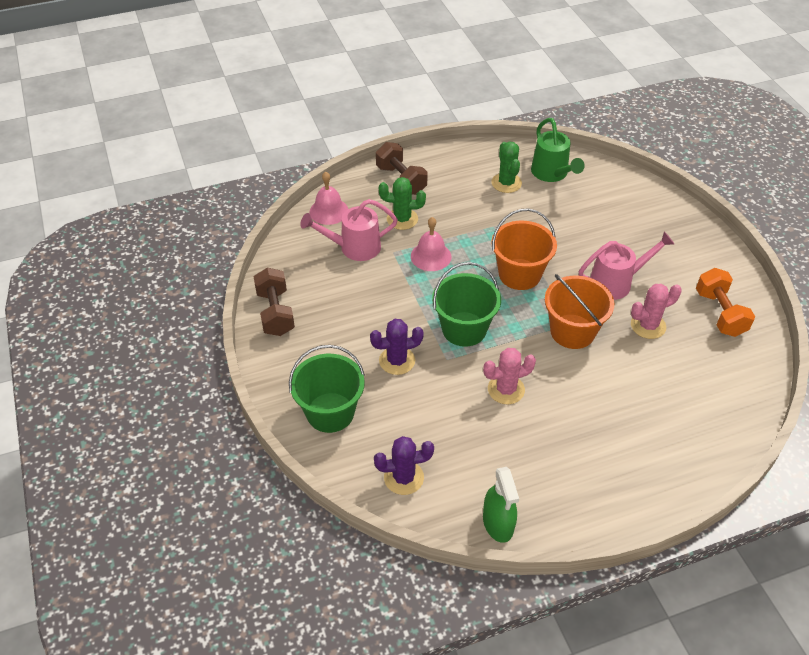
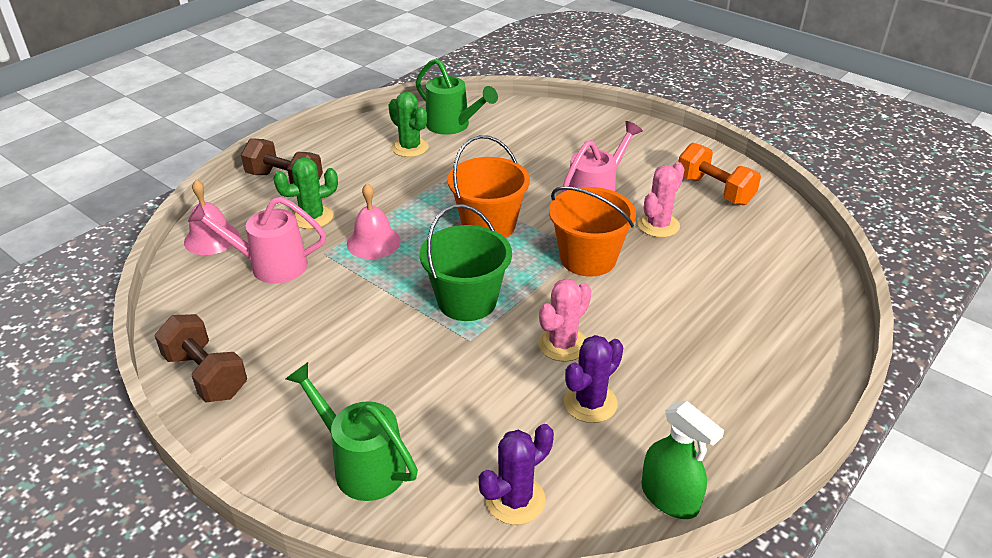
camera: 30 degrees left, 10 degrees down
(330, 412) = (362, 464): green bucket -> green watering can
(354, 248) = (270, 265): pink watering can -> pink watering can turned 45 degrees clockwise
(397, 361) = (409, 366): purple cactus -> purple cactus (590, 403)

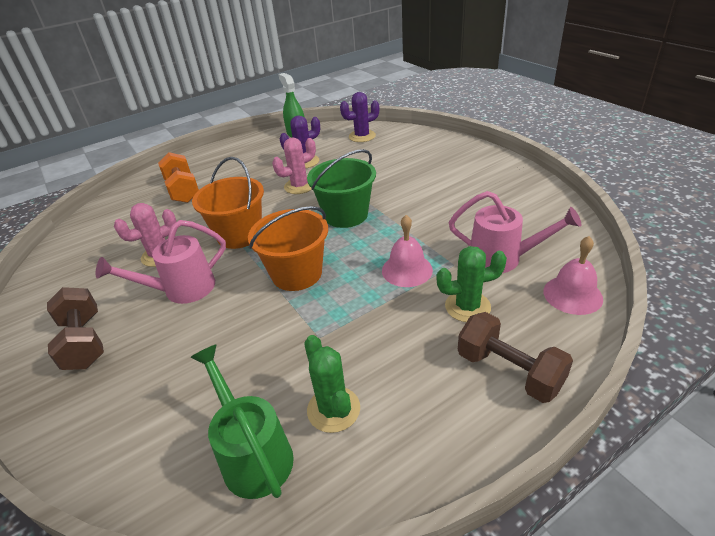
camera: 160 degrees left, 0 degrees up
(206, 375) = (529, 189): brown dumbbell -> brown dumbbell (84, 342)
(362, 464) = (430, 150): green watering can -> none
(714, 190) = (74, 283): orange dumbbell -> orange dumbbell (183, 190)

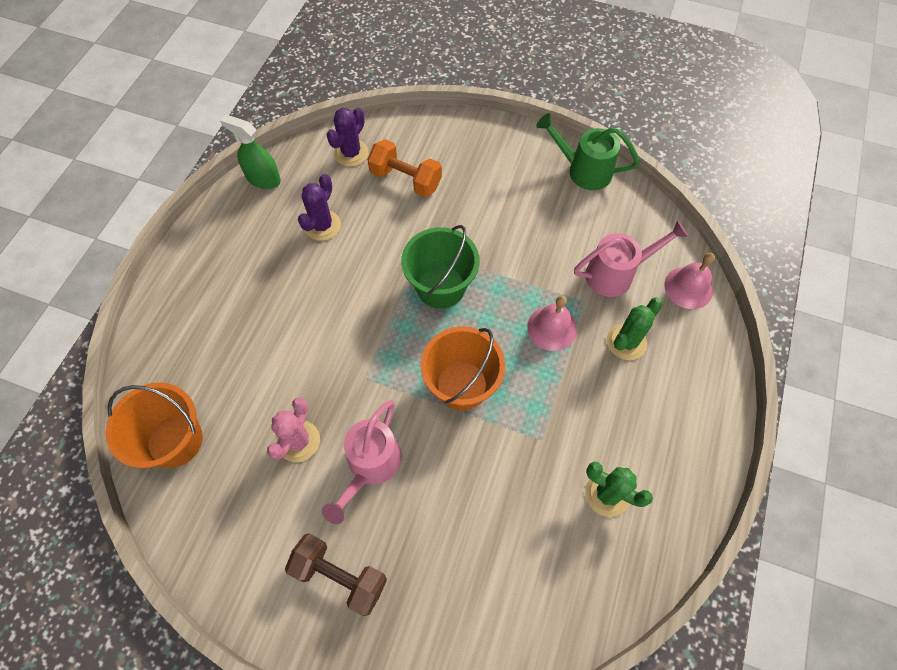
camera: 40 degrees left, 25 degrees up
(183, 190) = (217, 339): orange dumbbell -> orange dumbbell (405, 179)
(239, 235) = (356, 369): orange bucket -> orange bucket (175, 441)
(253, 453) = (584, 564): green watering can -> green watering can (583, 170)
(299, 186) = (353, 268): pink cactus -> none
(509, 371) = (693, 387): brown dumbbell -> none

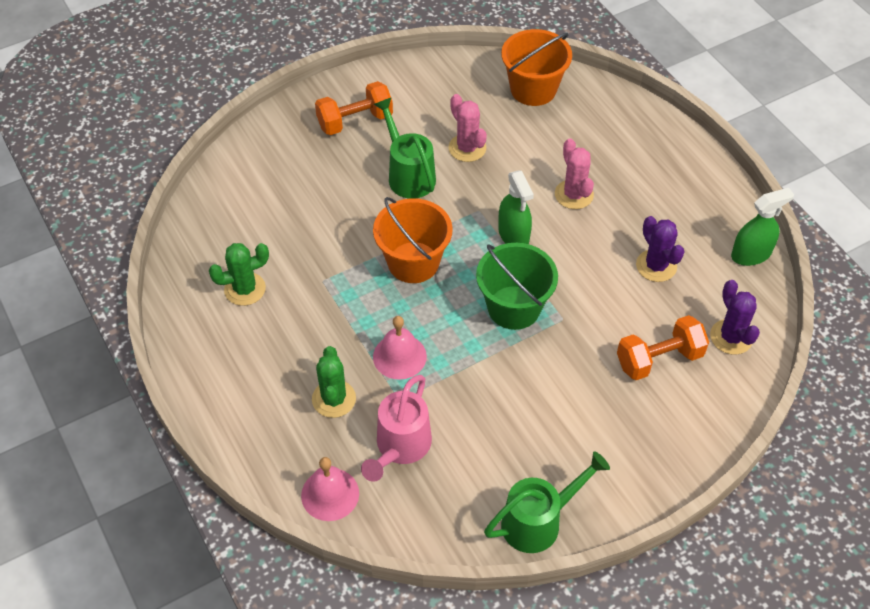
camera: 130 degrees right, 10 degrees down
(291, 321) = (574, 194): none -> pink cactus
(340, 576) = (355, 121): brown dumbbell -> orange dumbbell
(370, 334) = (513, 234): none -> green spray bottle
(370, 466) = (408, 174): pink watering can -> green watering can

